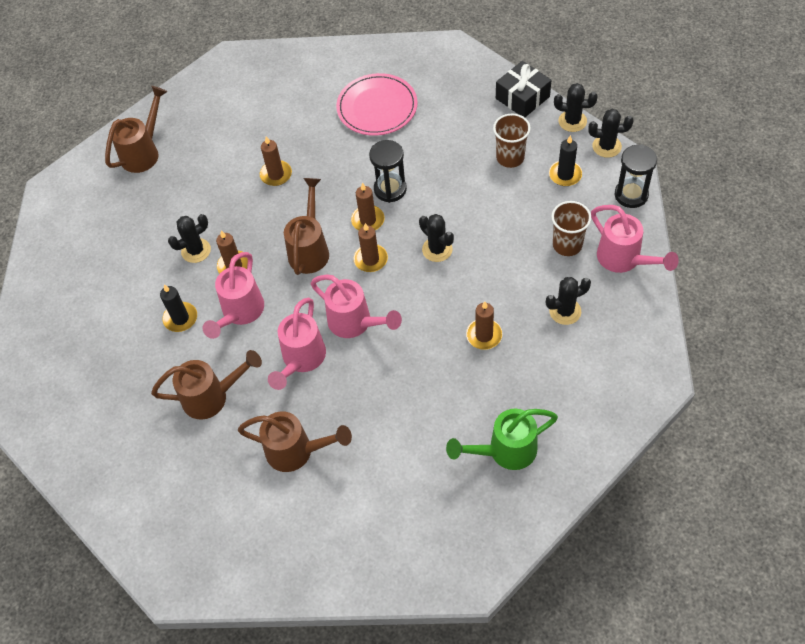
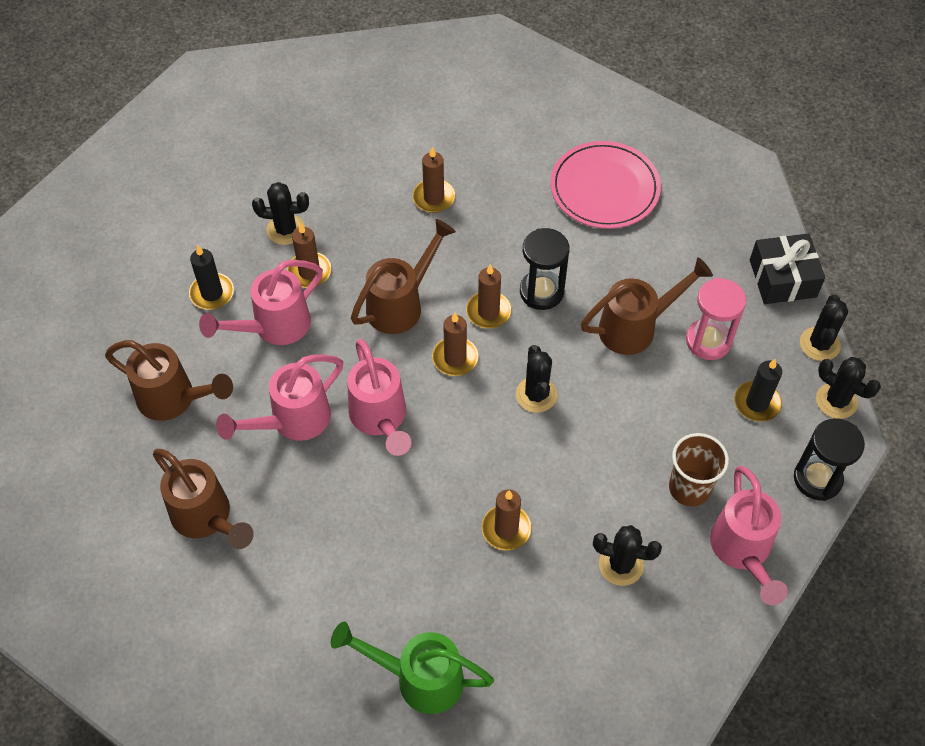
camera: 30 degrees right, 0 degrees up
(144, 152) = (322, 89): brown watering can -> brown watering can (636, 327)
(510, 157) = (708, 341): brown cup -> pink hourglass
(572, 121) = (819, 344): black cactus -> black cactus turned 60 degrees clockwise

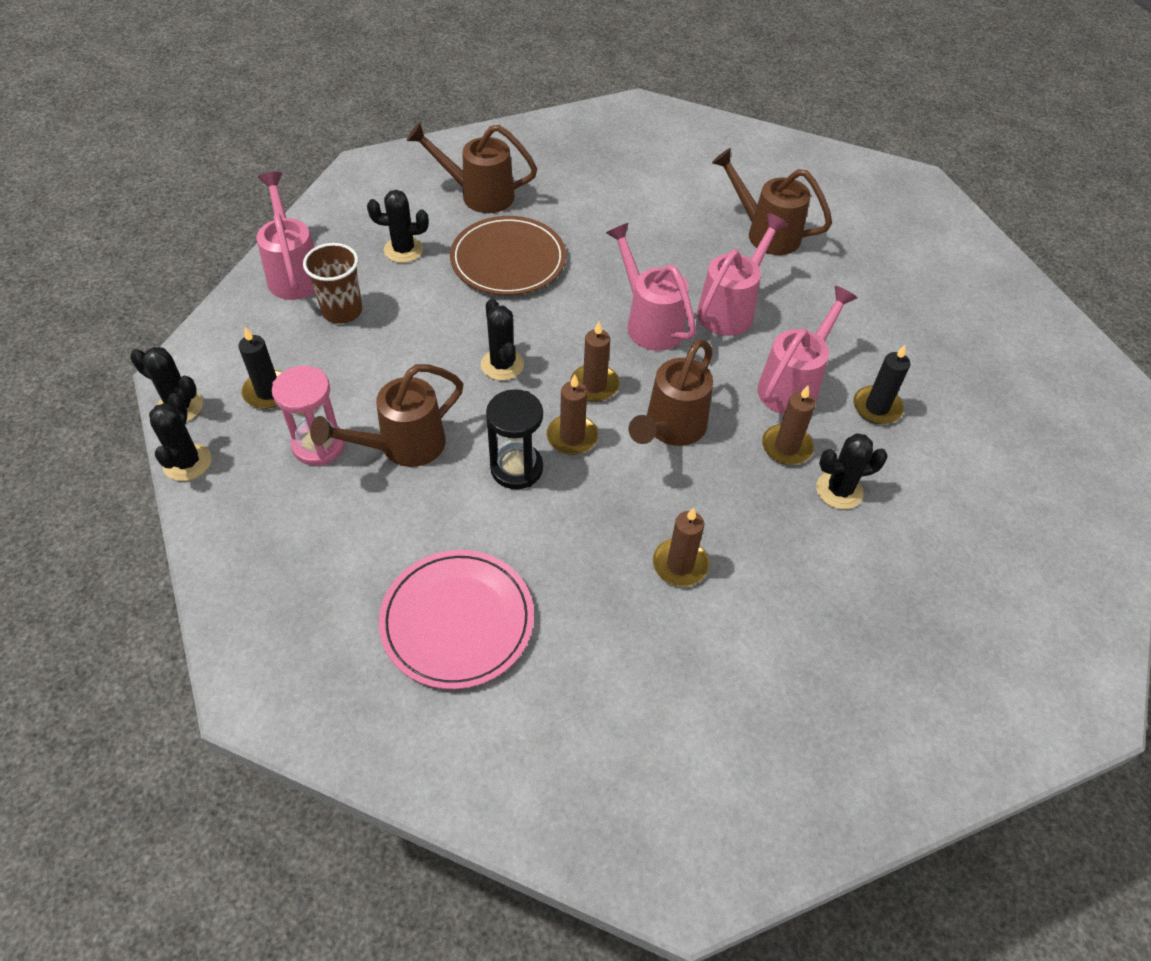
camera: 165 degrees right, 5 degrees down
(174, 399) = (849, 309): brown watering can -> brown watering can (478, 195)
(418, 678) = (554, 168): green watering can -> none
(506, 529) = (508, 260): brown candle -> brown plate
(782, 278) = (220, 534): black gift -> none
(817, 479) = (214, 335): black hourglass -> none

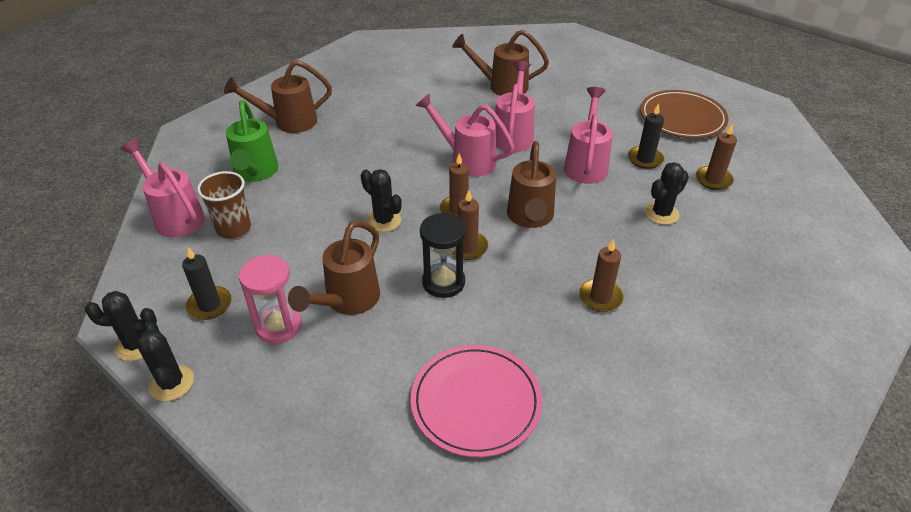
camera: 25 degrees left, 10 degrees down
(403, 250) = (255, 173): black cactus -> green watering can
(508, 260) = (340, 155): brown plate -> brown plate (682, 117)
(786, 447) = (610, 201): brown candle -> brown candle (713, 180)

